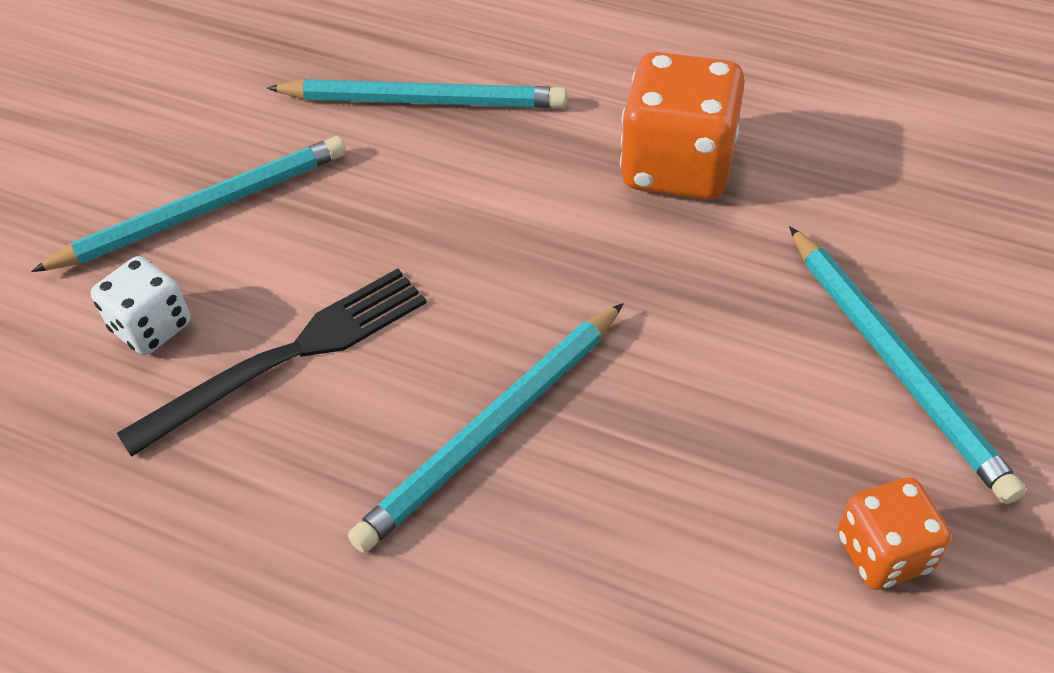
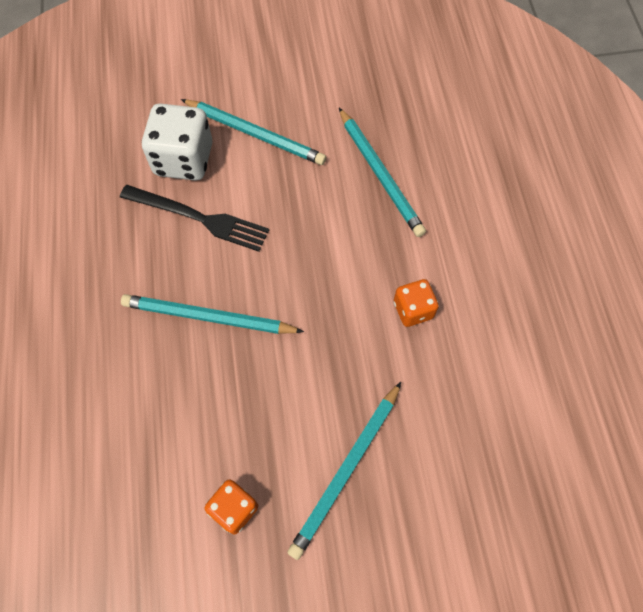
camera: 55 degrees right, 15 degrees up
(152, 327) = (183, 160): white dice -> white dice, size x1.75
(677, 167) = (413, 310): orange dice -> orange dice, size x0.57

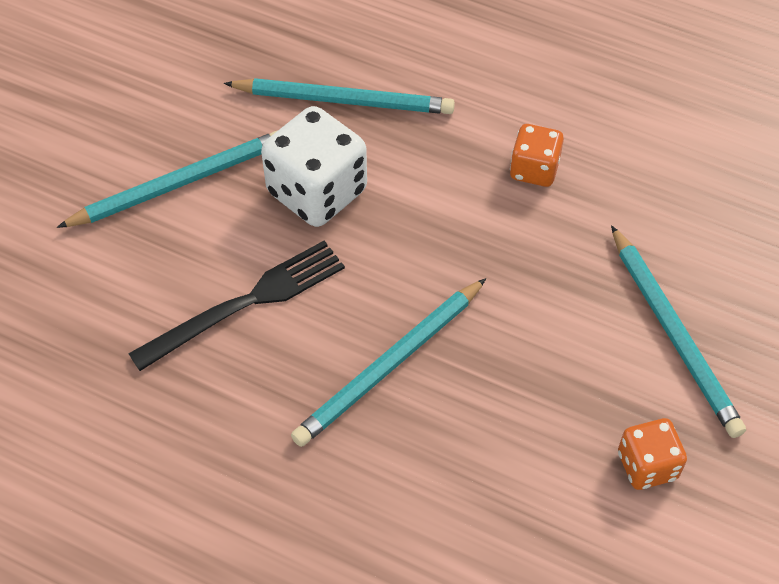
camera: 55 degrees left, 10 degrees down
(183, 160) = (146, 275): white dice -> white dice (317, 192)

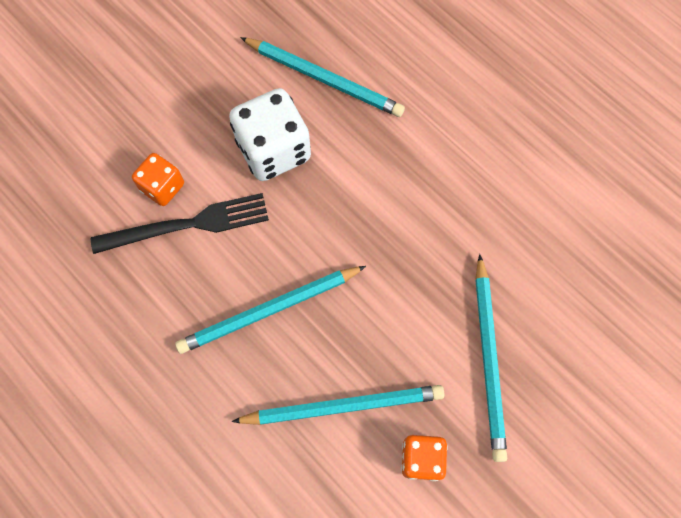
camera: 20 degrees right, 15 degrees up
(179, 183) = (178, 110): turquoise pencil -> turquoise pencil (343, 405)
(534, 169) = (442, 185): orange dice -> orange dice (162, 187)

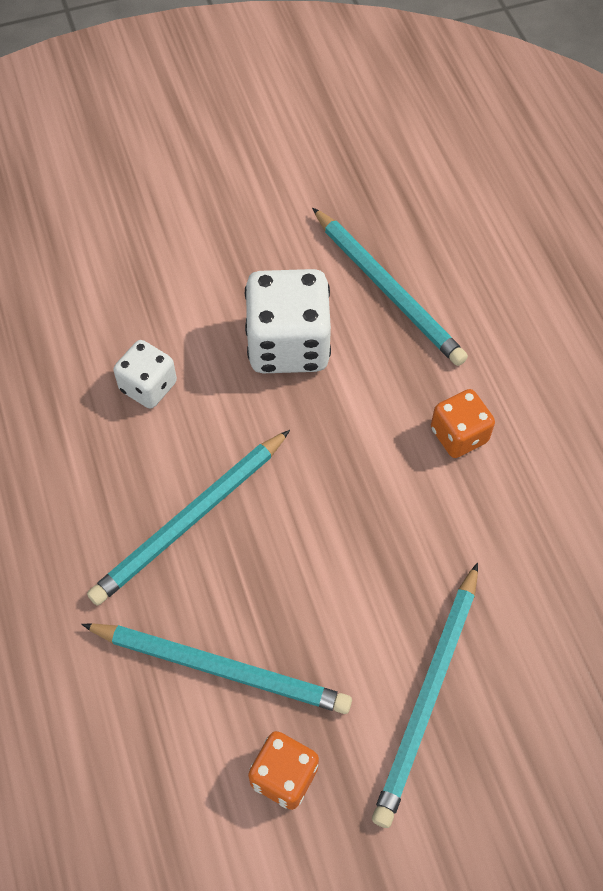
camera: 25 degrees right, 10 degrees down
(162, 187) = (142, 334): orange dice -> orange dice (459, 435)
(188, 225) = (148, 386): black fork -> white dice
(269, 310) = (190, 520): turquoise pencil -> turquoise pencil turned 45 degrees counterclockwise

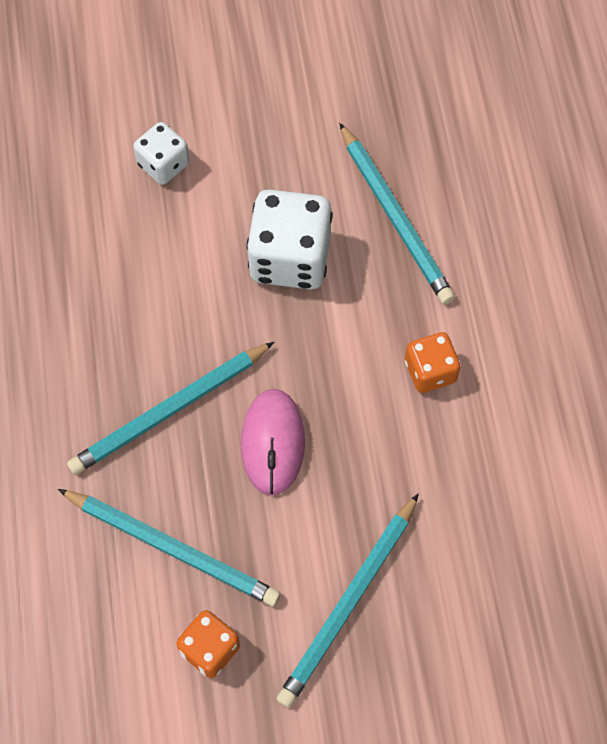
camera: 10 degrees right, 5 degrees up
(148, 386) = (153, 278): white dice -> white dice (163, 164)
(309, 536) = (273, 443): none -> pink mouse

